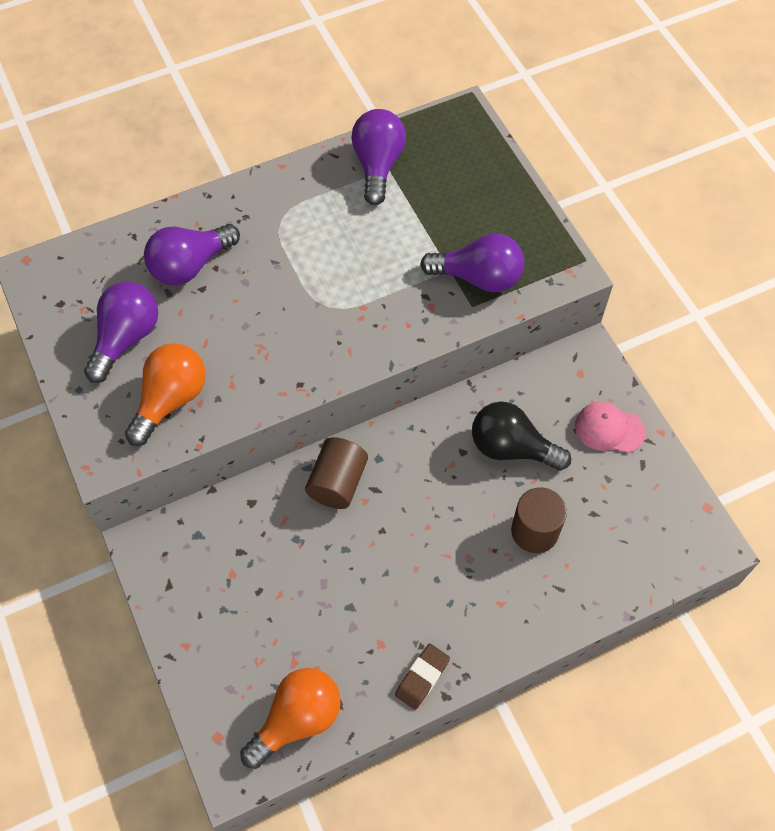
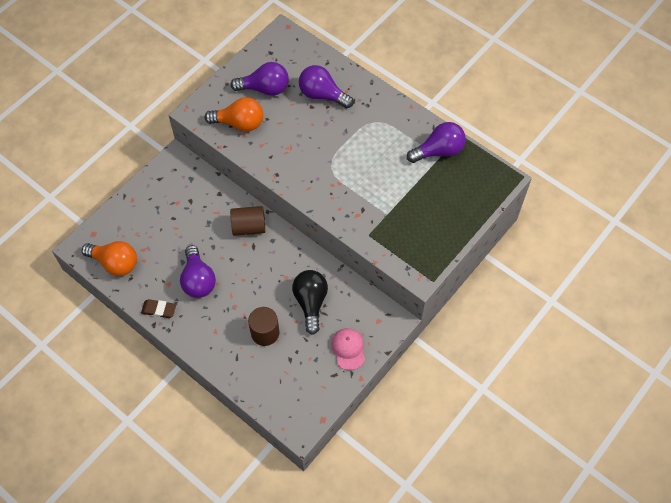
camera: 65 degrees right, 0 degrees up
(478, 277) = (389, 230): purple light bulb -> purple light bulb (198, 280)

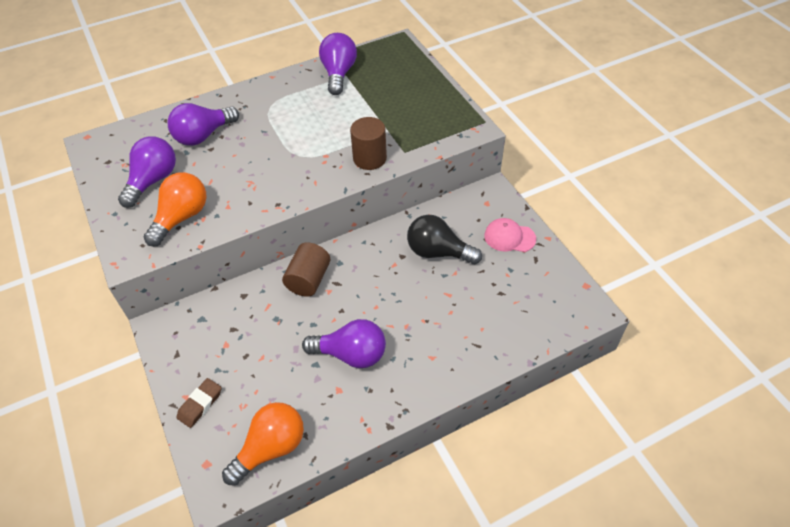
camera: 65 degrees left, 10 degrees down
(159, 310) = (371, 413): brown eraser -> brown eraser (200, 404)
(265, 333) = (457, 306): brown cylinder -> brown cylinder (369, 158)

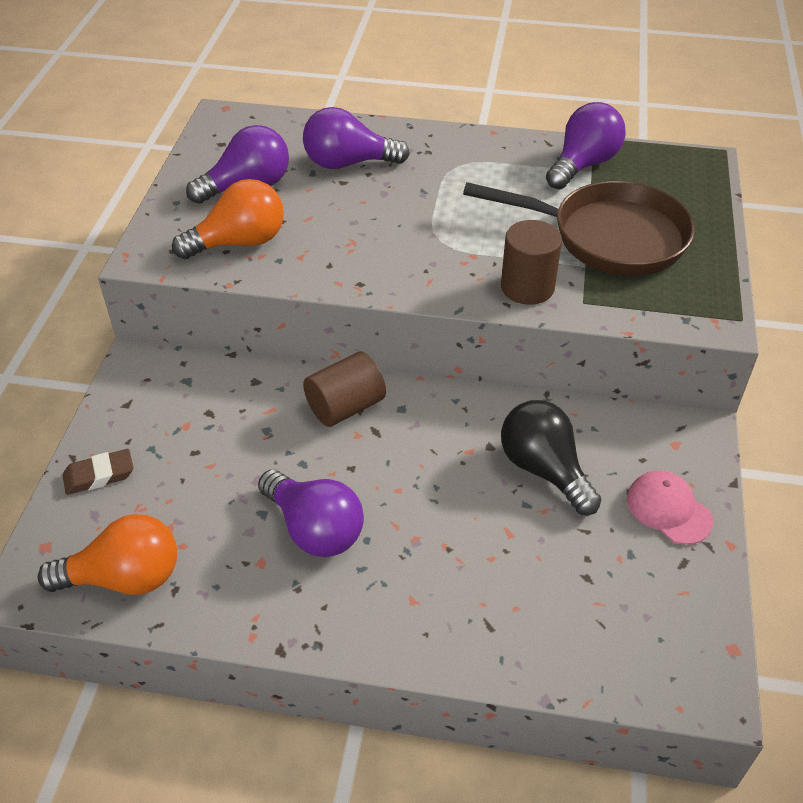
camera: 35 degrees right, 5 degrees down
(387, 109) = (609, 237): none -> brown pan

